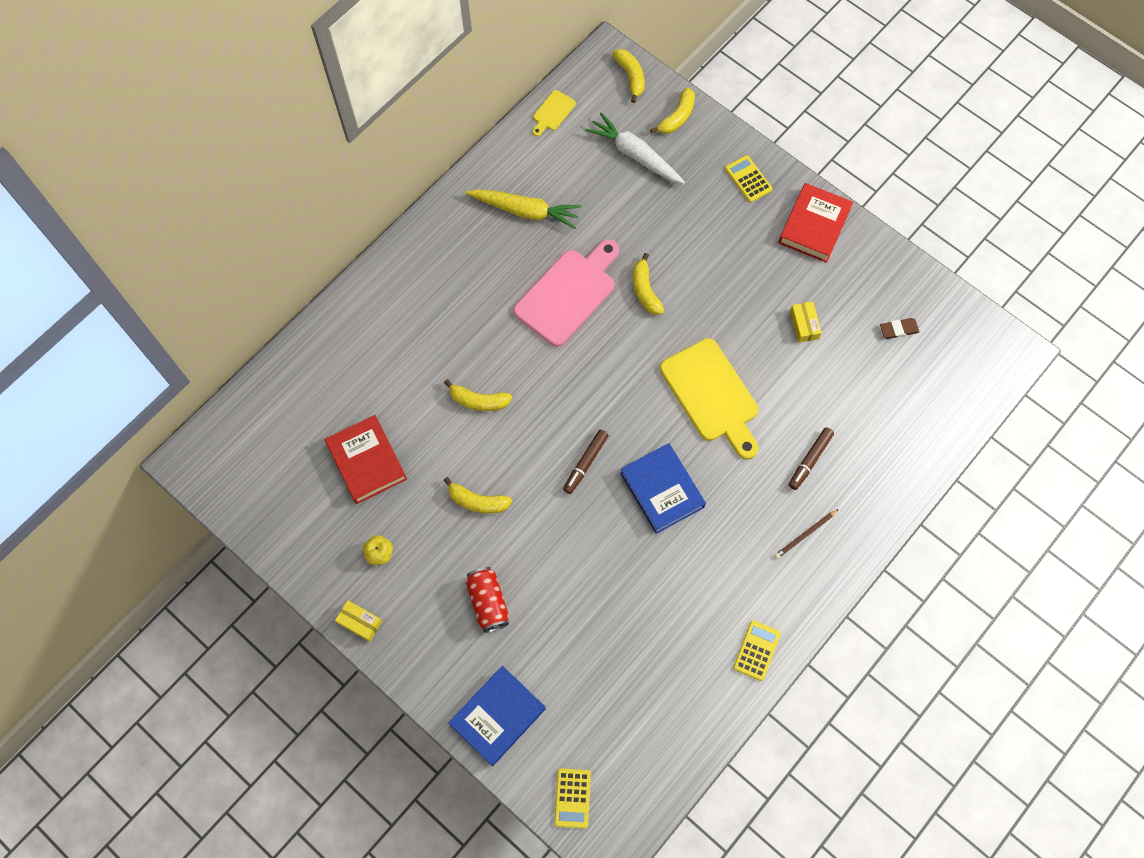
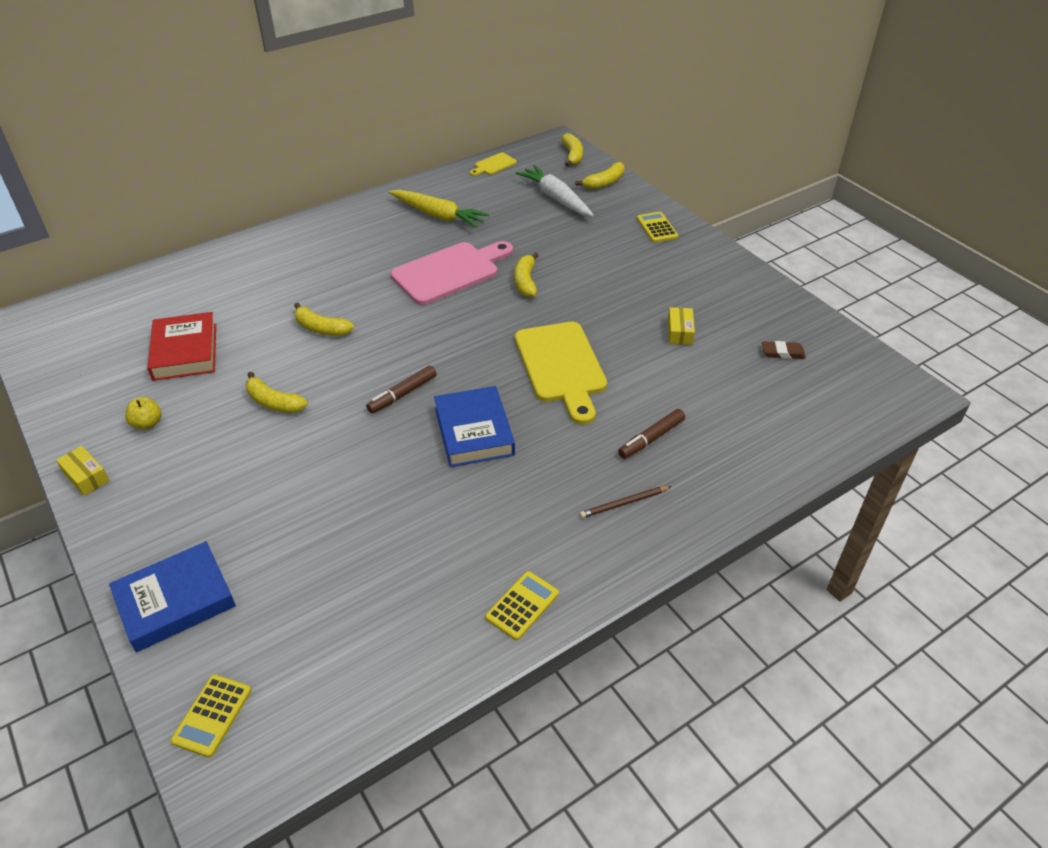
camera: 15 degrees right, 25 degrees down
(488, 602) = (232, 489): red can -> none
(814, 226) = (712, 266): red book -> none

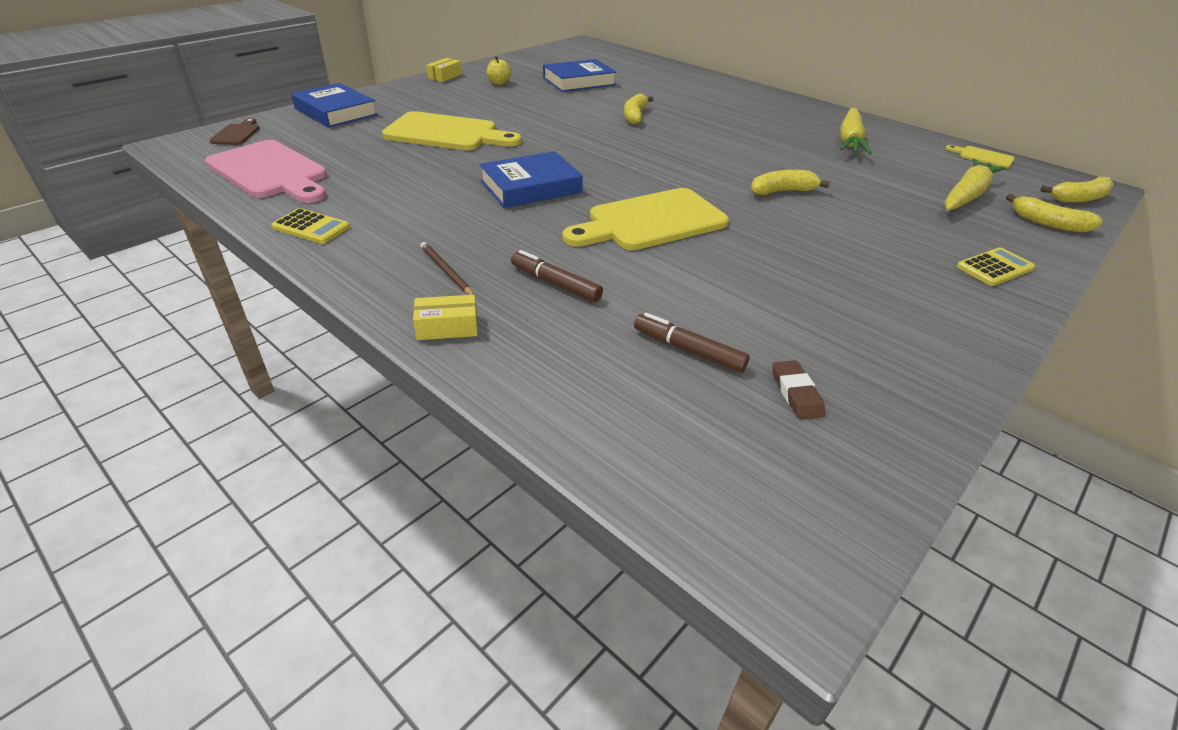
camera: 75 degrees right, 5 degrees down
(185, 351) = (579, 81): red book -> blue book
(212, 715) = (237, 134): yellow calculator -> brown cutting board
(274, 402) = (536, 112): yellow banana -> none
(307, 486) = (446, 133): none -> yellow cutting board
(402, 394) = (568, 153): brown marker -> brown marker (688, 350)
(450, 272) = (761, 154): pink cutting board -> pink cutting board (270, 172)
(556, 198) = (966, 195): white carrot -> yellow carrot
(679, 332) = (772, 296): yellow box -> yellow box (447, 327)

